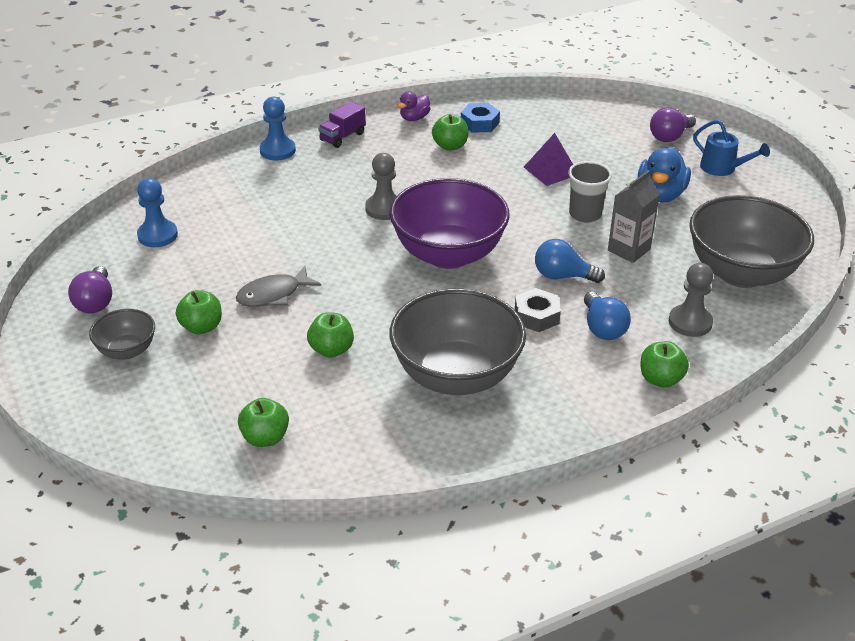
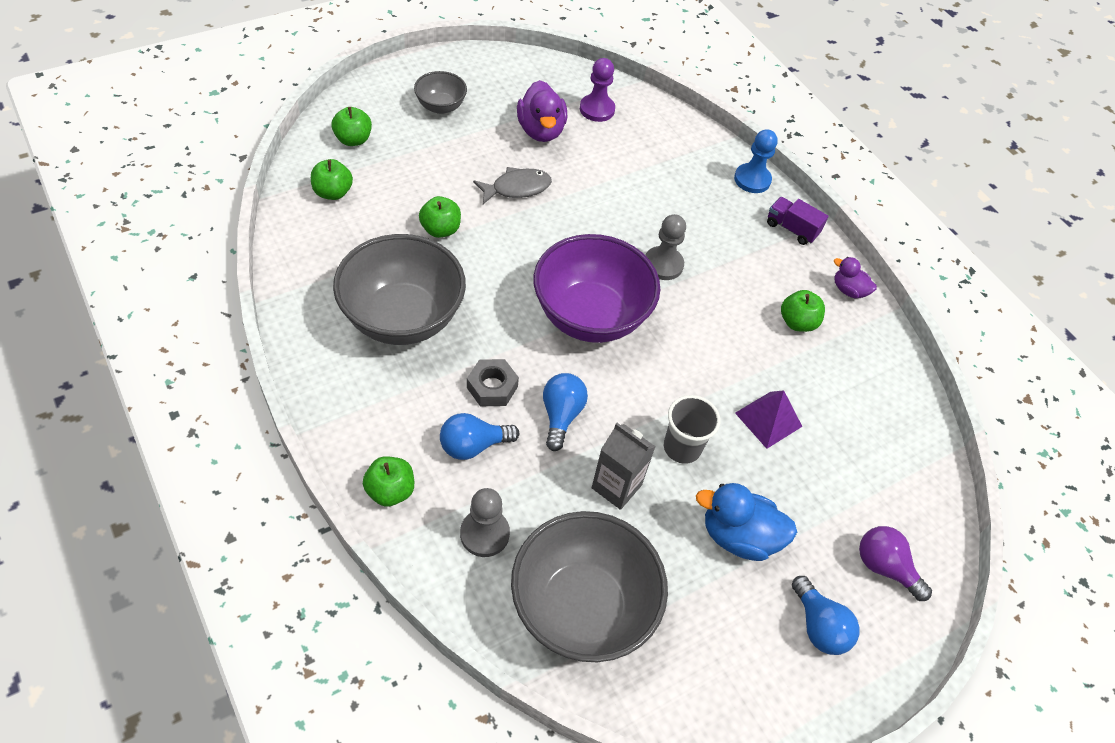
camera: 80 degrees right, 15 degrees up
(95, 302) = (501, 83): purple light bulb -> none
(157, 235) = (597, 109): blue pawn -> purple pawn
(184, 275) = (541, 130): none -> purple duck
(201, 327) = (470, 146): green apple -> green apple (353, 140)
(273, 294) = (517, 188): grey fish -> grey fish turned 105 degrees clockwise
(479, 123) = (856, 352): blue nut -> none
(723, 169) = (818, 626): blue watering can -> blue light bulb

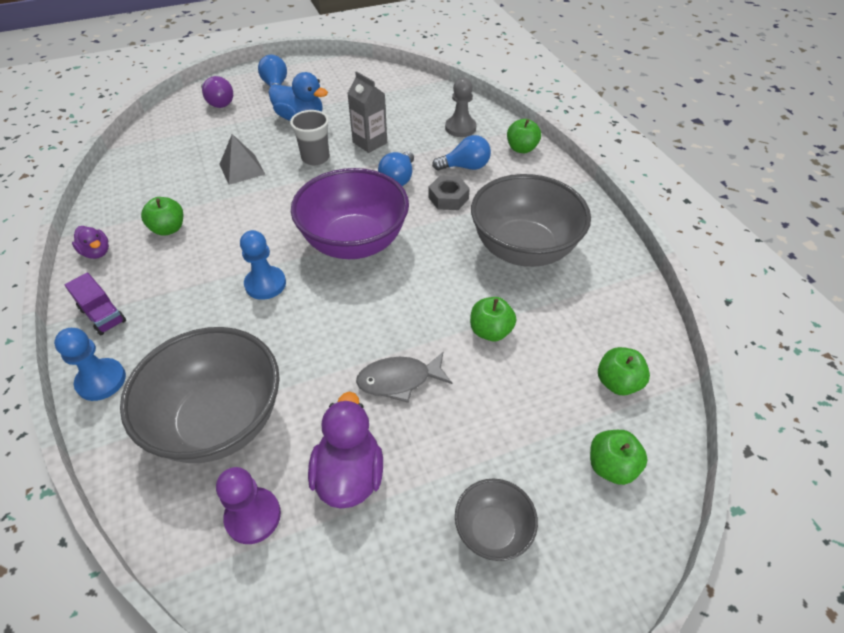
camera: 165 degrees left, 5 degrees down
(582, 607) = (407, 99): grey bowl -> grey bowl (219, 421)
(663, 264) = (265, 284): grey pawn -> blue pawn
(768, 419) = (242, 169): purple pyramid -> grey pyramid

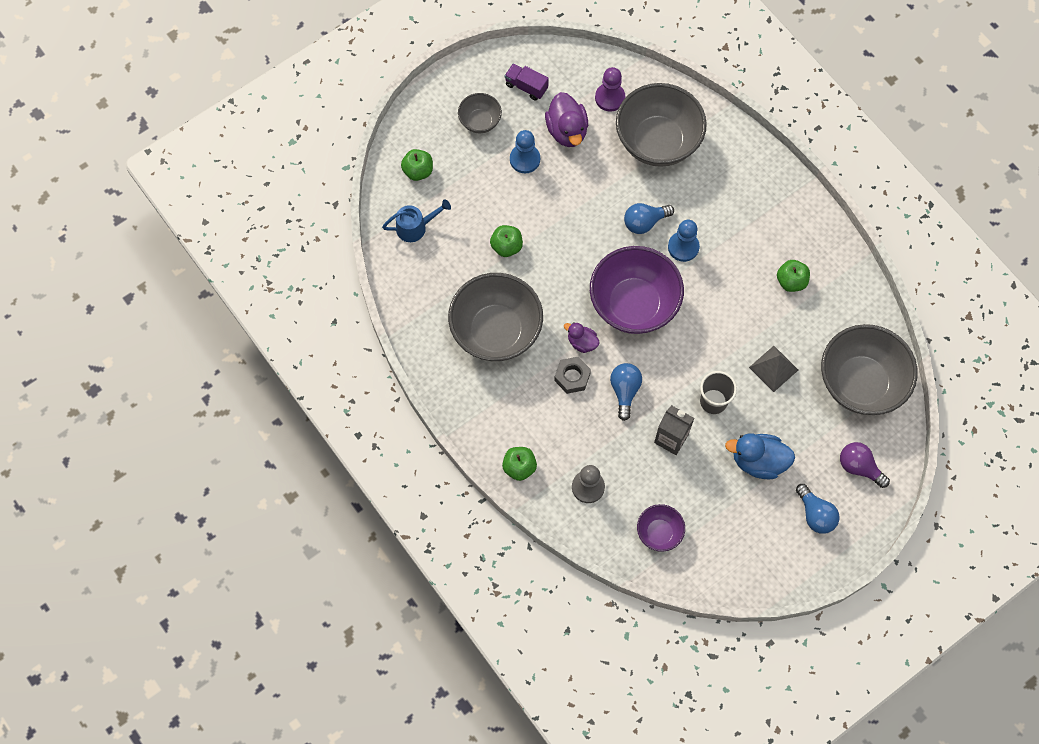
camera: 165 degrees right, 20 degrees up
(97, 252) = (830, 244): purple duck -> purple duck (582, 342)
(101, 381) = (747, 148): blue pawn -> blue pawn (525, 159)
(103, 315) = (782, 193): purple truck -> purple truck (526, 86)
(170, 146) = (860, 383): none -> grey bowl
(399, 380) = (558, 195): grey fish -> none
(409, 96) = (659, 532): none -> purple bowl
(465, 167) = (567, 424): blue light bulb -> blue light bulb (644, 222)
(617, 383) = (416, 227): green apple -> blue watering can

